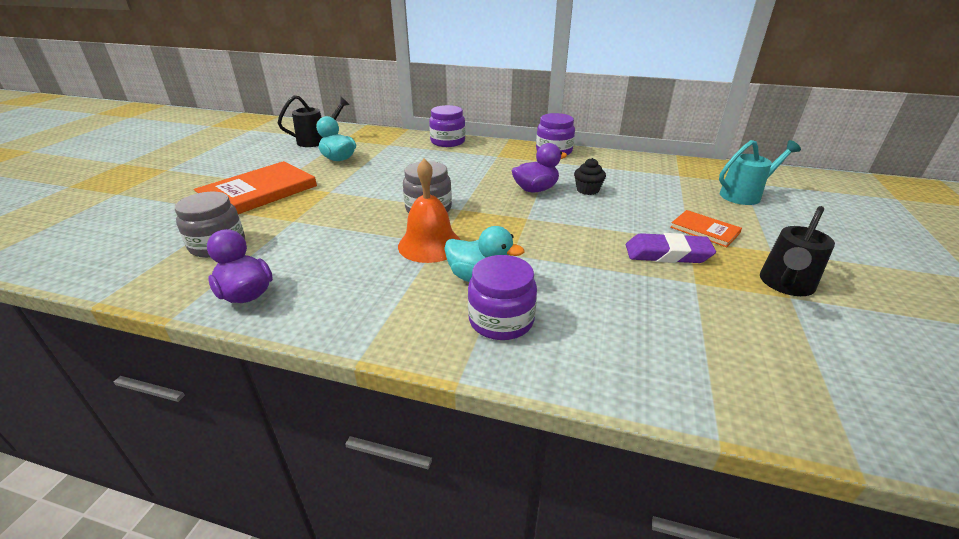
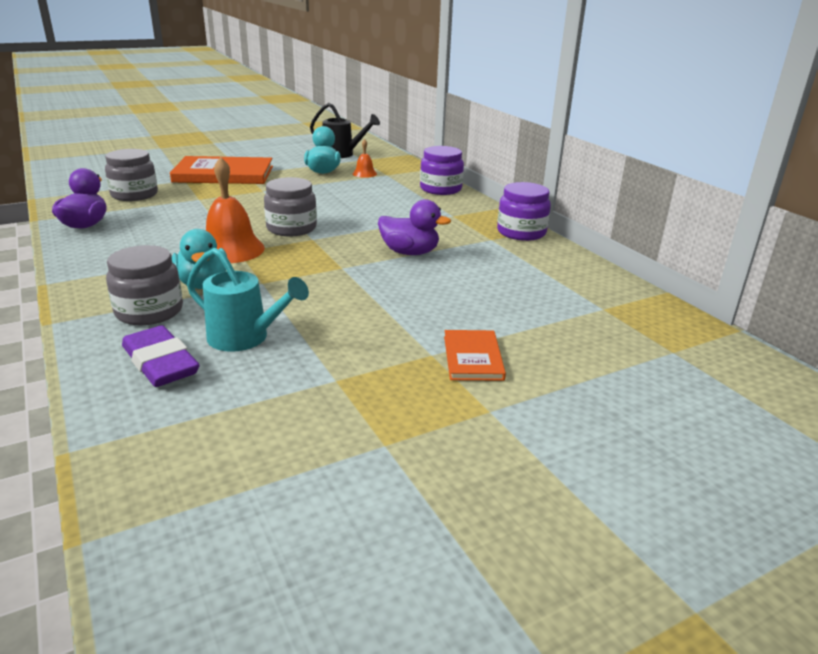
camera: 45 degrees right, 5 degrees down
(372, 149) = (364, 173): none -> orange bell
(501, 320) = (149, 311): purple jar -> grey jar
(587, 190) = (456, 274): black cupcake -> none
(667, 254) = (377, 350): purple eraser -> purple eraser (161, 363)
(745, 195) = (630, 362): turquoise watering can -> turquoise watering can (245, 338)
(785, 285) = (410, 436): black watering can -> none

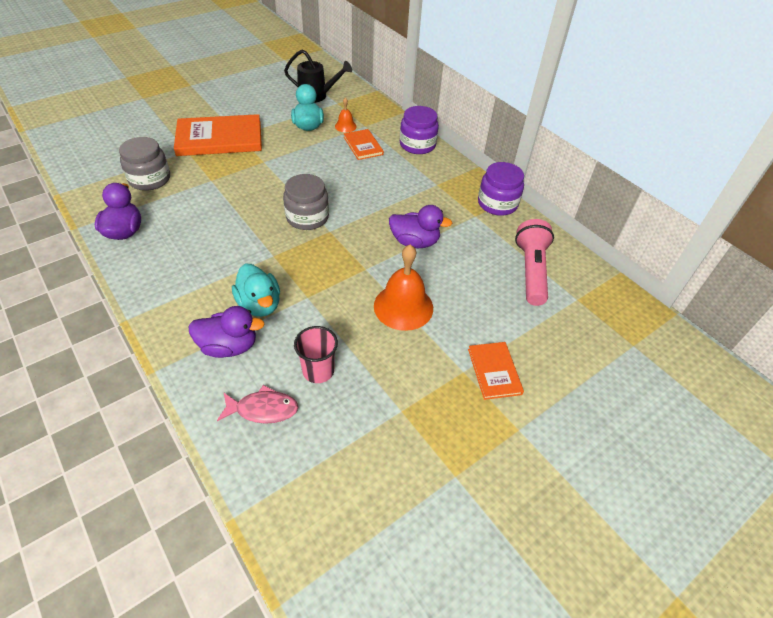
camera: 10 degrees left, 20 degrees up
(149, 311) = (229, 346): grey jar -> purple duck
(161, 363) = (263, 409): purple eraser -> pink fish
(231, 249) = (266, 254): orange bell -> orange bell (403, 306)
(245, 338) = (318, 371): turquoise watering can -> pink cup
(378, 186) = (363, 146): none -> orange book
(548, 283) = (531, 271): none -> pink flashlight

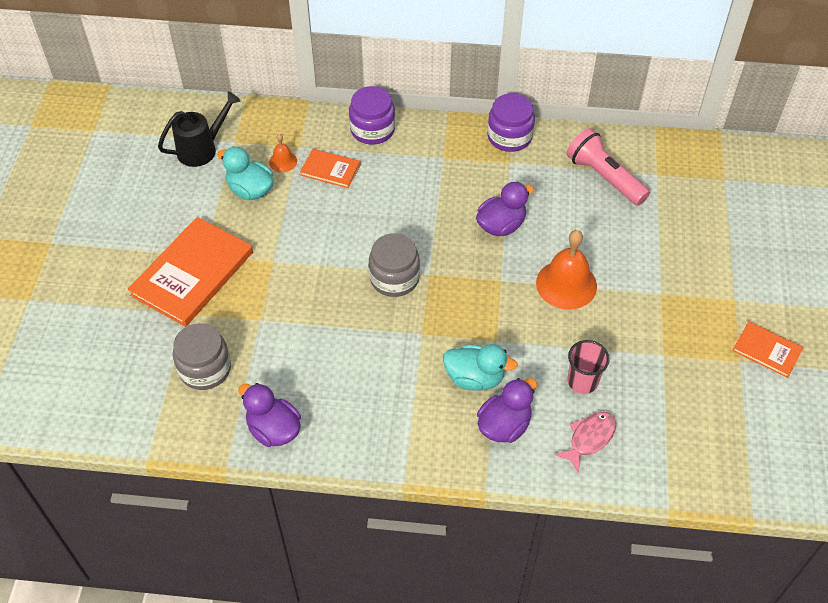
camera: 45 degrees left, 5 degrees up
(494, 371) = (677, 275): orange book -> orange book (767, 350)

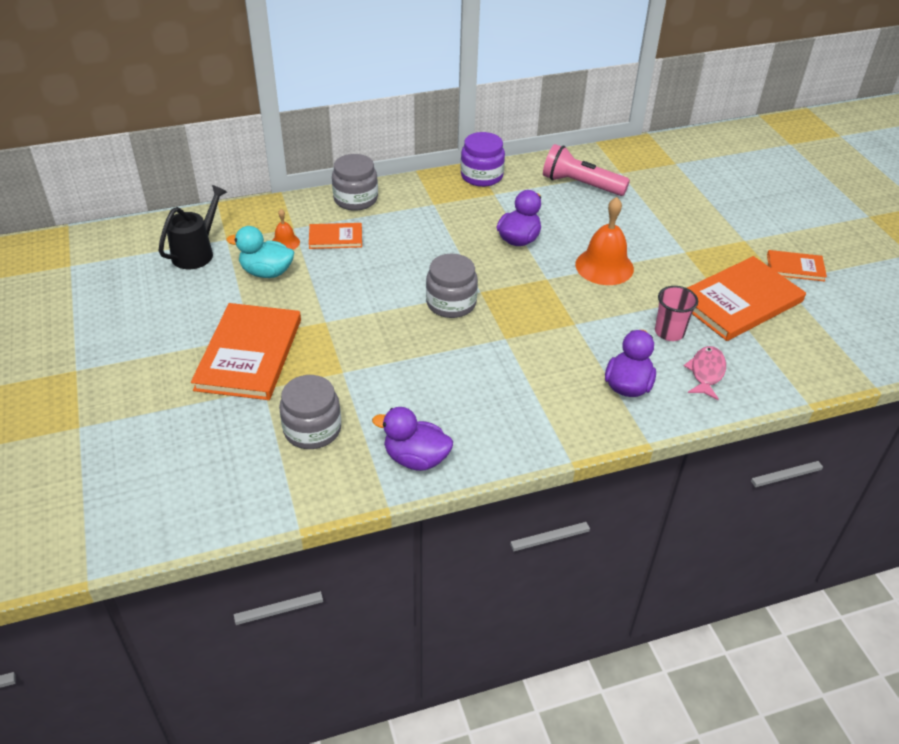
camera: 25 degrees left, 10 degrees down
(372, 130) = (355, 199): purple jar -> grey jar
(475, 378) = (576, 358): turquoise duck -> none
(678, 371) = (739, 301): none -> orange book

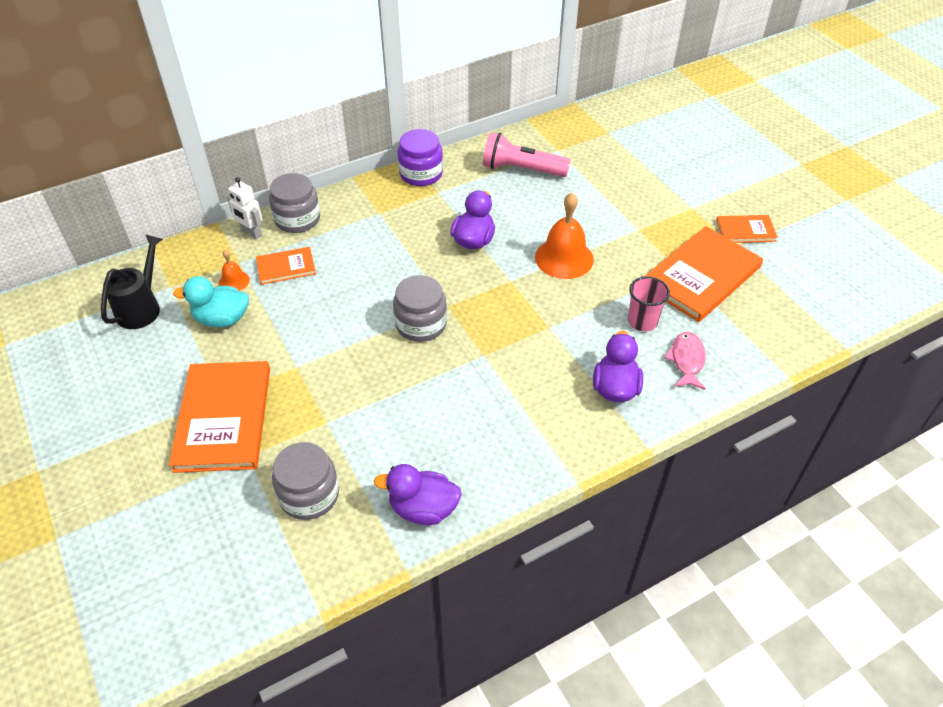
camera: 10 degrees left, 5 degrees up
(310, 205) = (251, 233): none -> white robot

